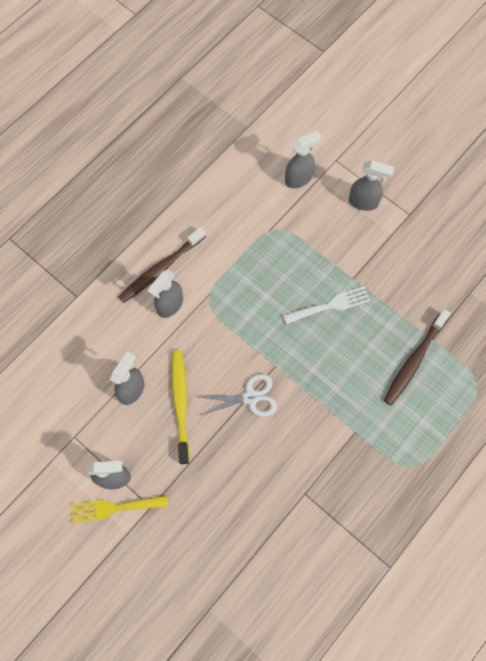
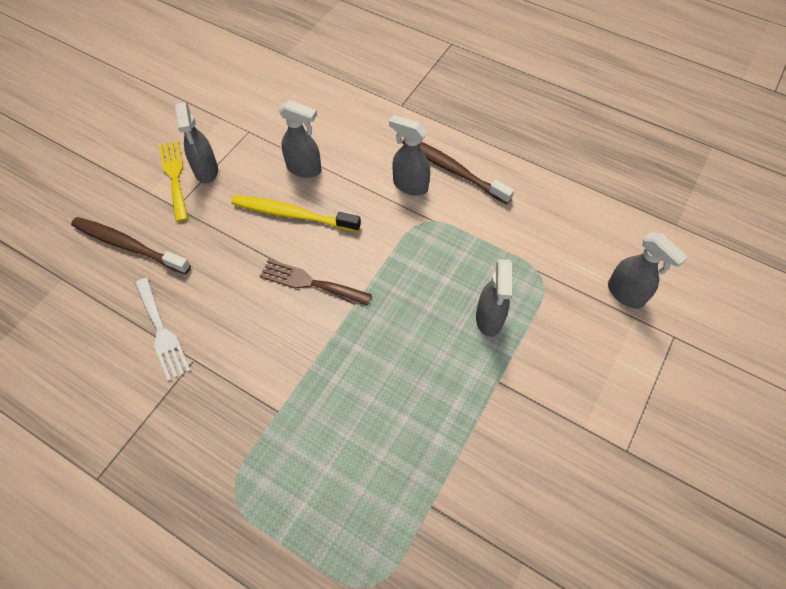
camera: 80 degrees right, 10 degrees down
(180, 404) = (293, 215): yellow toothbrush -> yellow toothbrush turned 150 degrees counterclockwise
(250, 397) = (310, 282): white scissors -> brown fork
(330, 305) = (451, 357): white fork -> white fork (162, 332)
(363, 202) = (622, 382): grey spray bottle -> grey spray bottle (489, 319)
(414, 360) = (393, 483): brown toothbrush -> brown toothbrush (129, 246)

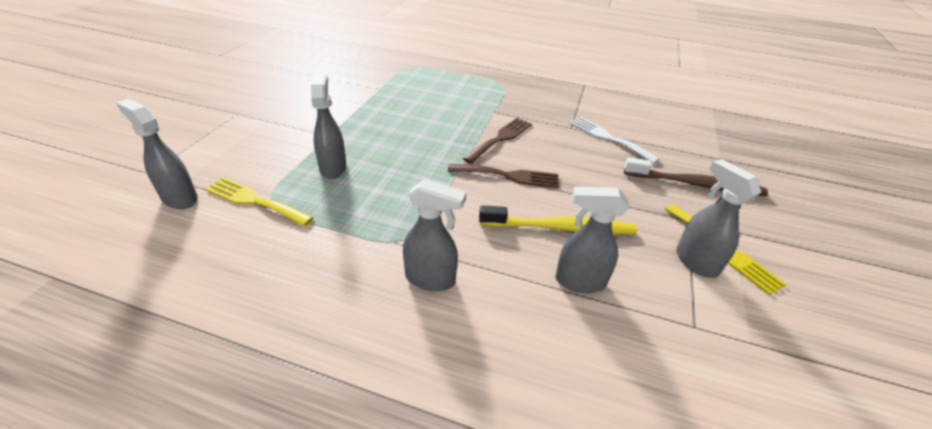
camera: 165 degrees right, 20 degrees down
(293, 347) = (500, 138): none -> brown fork
(453, 170) = (370, 310): brown toothbrush -> none
(556, 281) = (254, 201): none -> yellow fork

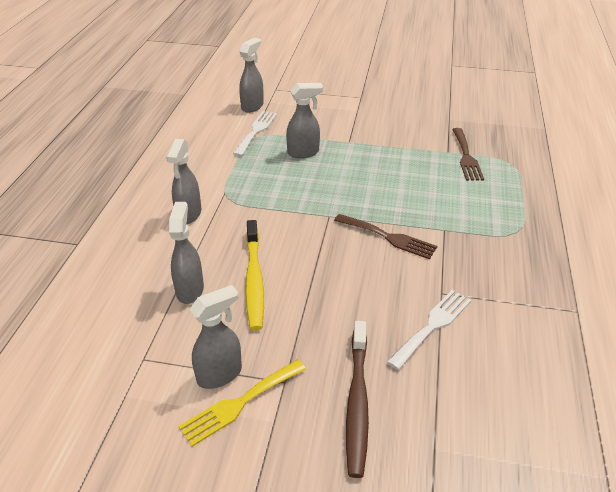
camera: 85 degrees right, 0 degrees up
(254, 201) = (256, 131): yellow fork -> white fork
(509, 176) = (323, 246): brown fork -> brown fork (466, 157)

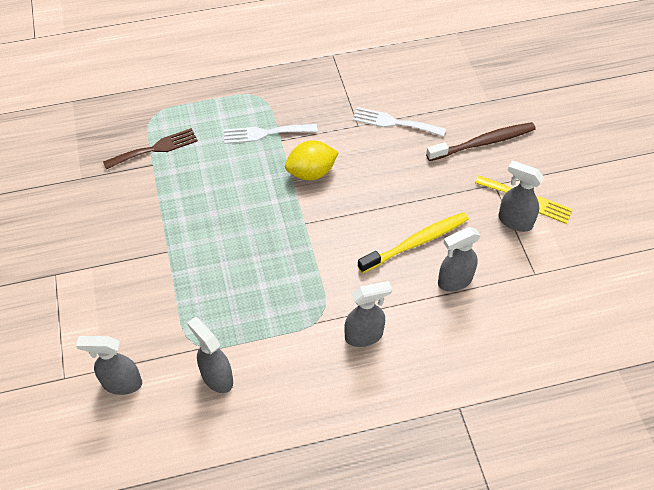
camera: 115 degrees left, 15 degrees up
(256, 131) = (182, 350): white fork -> white fork (265, 133)
(303, 153) = (207, 284): grey spray bottle -> grey spray bottle (217, 377)
(389, 237) = (311, 172): brown fork -> yellow lemon

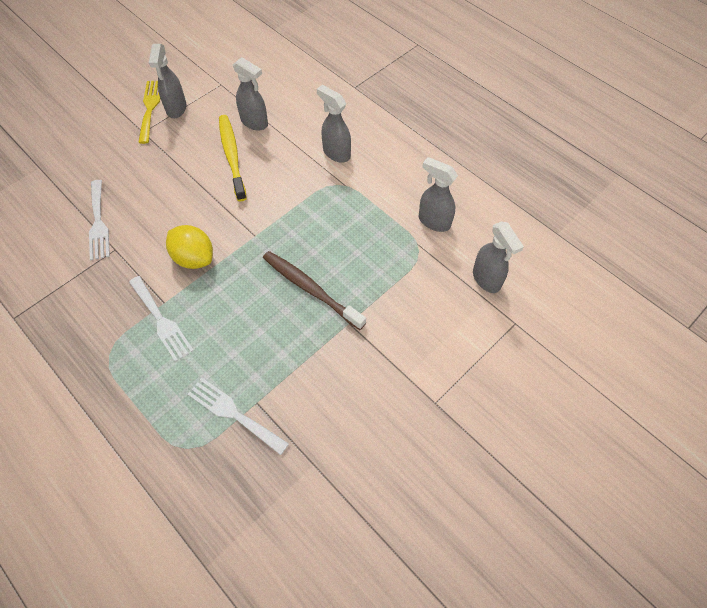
camera: 120 degrees left, 5 degrees up
(155, 149) = (233, 413): brown fork -> white fork
(217, 377) = (433, 221): grey spray bottle -> grey spray bottle turned 105 degrees clockwise
(415, 243) = (232, 156): yellow toothbrush -> yellow toothbrush turned 45 degrees clockwise
(483, 143) = (97, 154): brown toothbrush -> brown toothbrush (311, 289)

